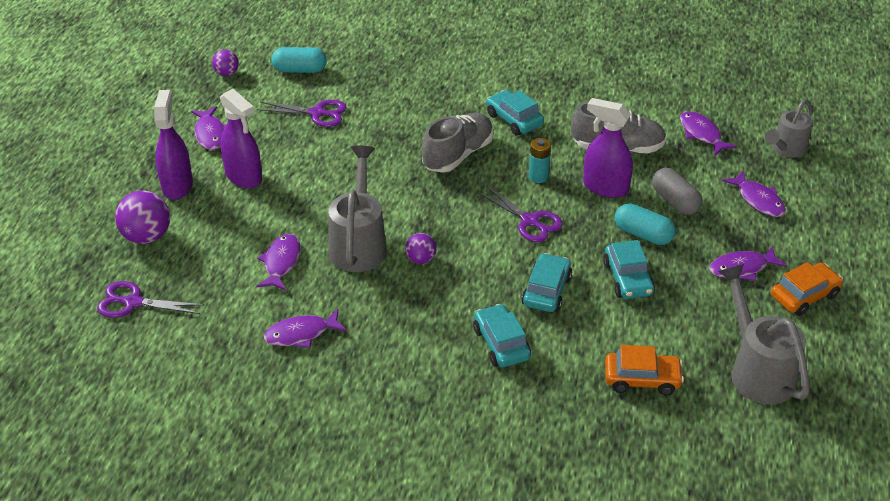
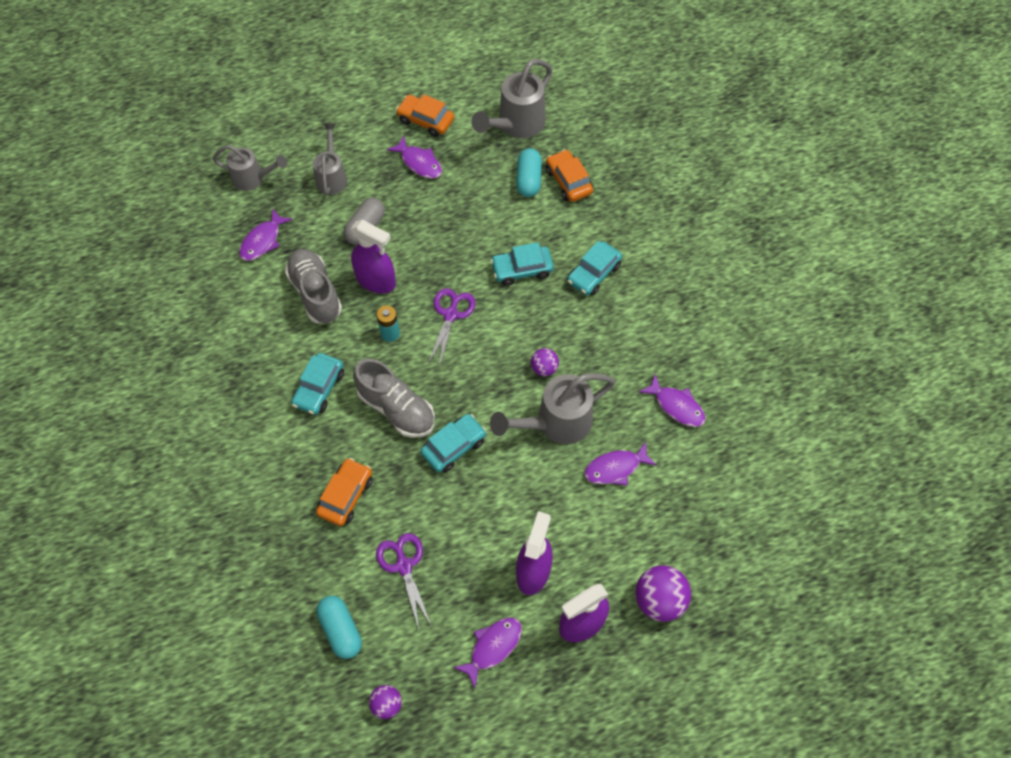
camera: 120 degrees left, 20 degrees up
(133, 302) = (734, 552): purple scissors -> none
(402, 104) = (346, 496): none -> orange car
(457, 155) = (396, 408): grey shoe -> grey shoe turned 150 degrees counterclockwise
(605, 187) = (376, 281): purple spray bottle -> purple spray bottle turned 60 degrees counterclockwise
(627, 279) = (475, 225): turquoise car -> turquoise car (454, 447)
(643, 234) = (419, 234): turquoise capsule -> turquoise capsule (528, 180)
(758, 200) = (332, 176): purple fish -> grey watering can

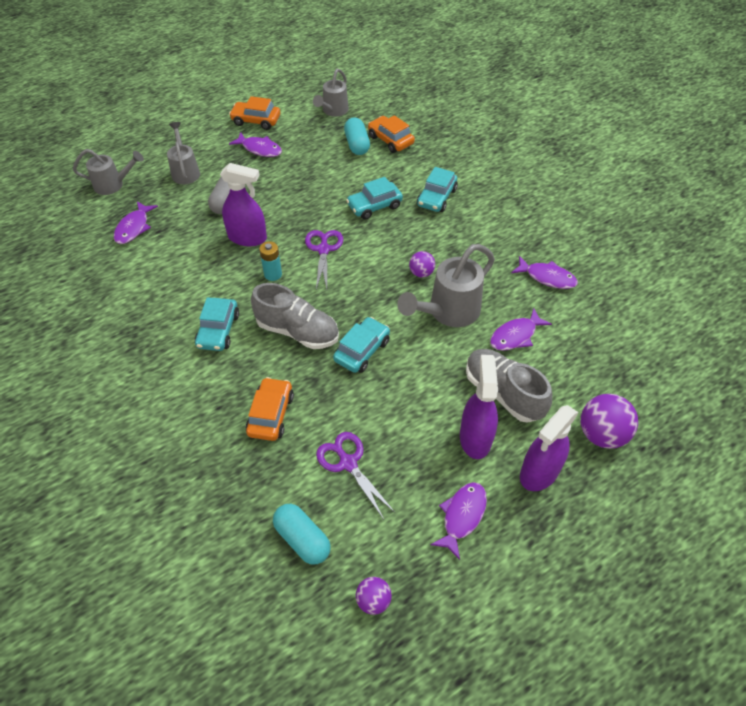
camera: 15 degrees left, 10 degrees down
(315, 293) = (194, 257): grey shoe -> grey shoe (503, 393)
(516, 124) = (333, 111): grey watering can -> grey watering can, size x0.65

